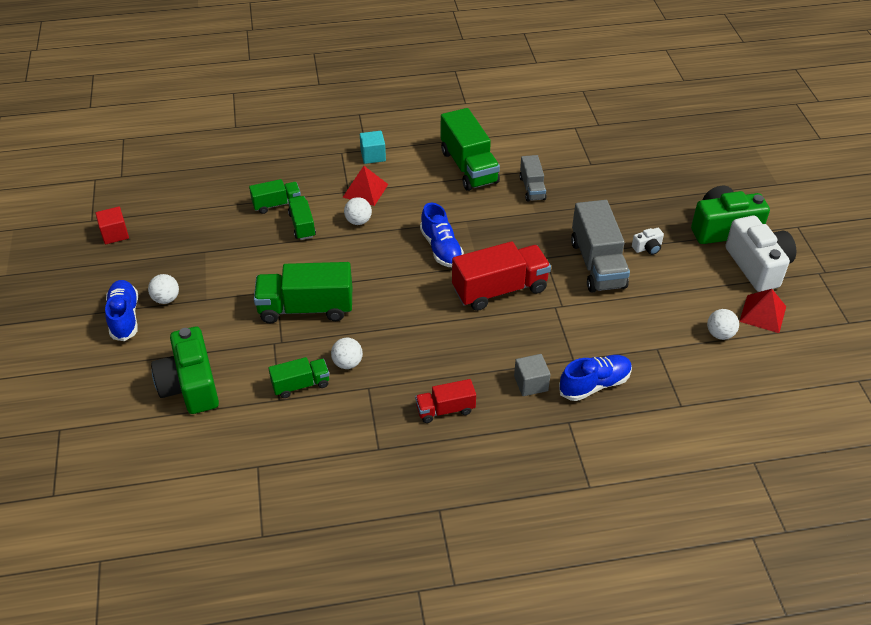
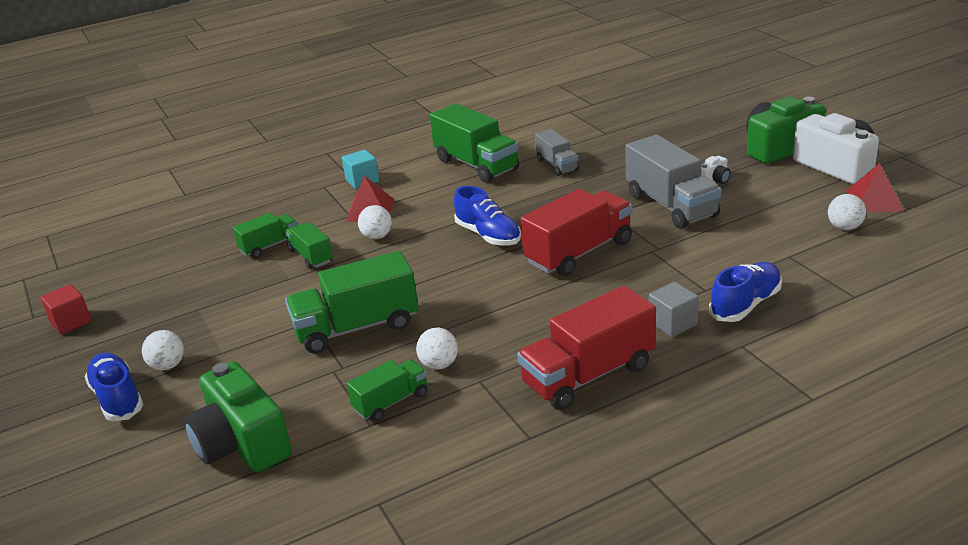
camera: 15 degrees left, 15 degrees down
(445, 410) = (588, 375): red truck -> red truck, size x1.79

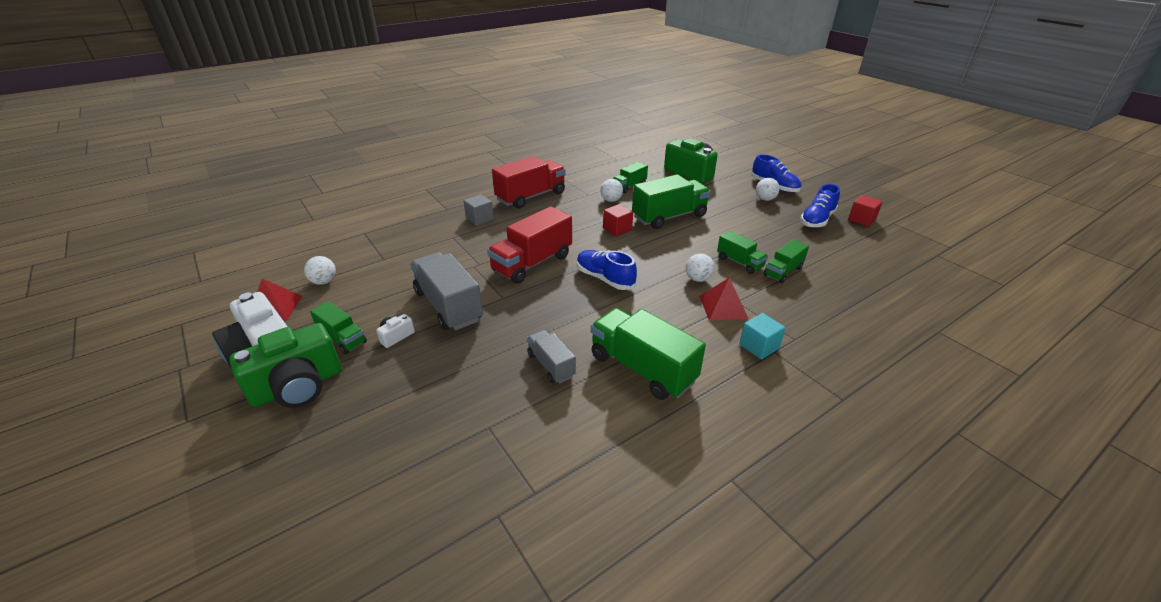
camera: 170 degrees right, 5 degrees up
(449, 304) = (617, 229): none -> red cube
(745, 304) = (432, 228): blue shoe -> blue shoe (817, 220)
(768, 177) = (342, 338): none -> green truck

